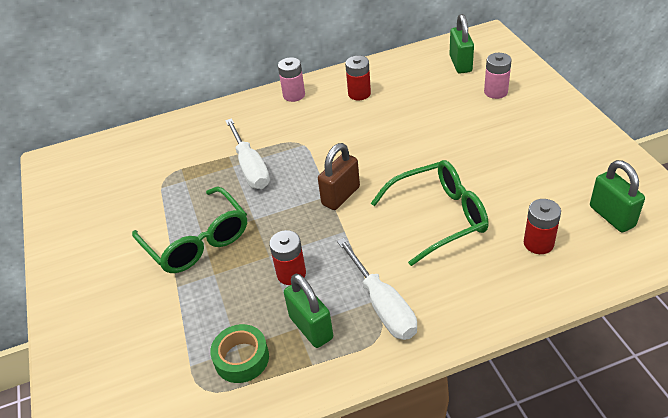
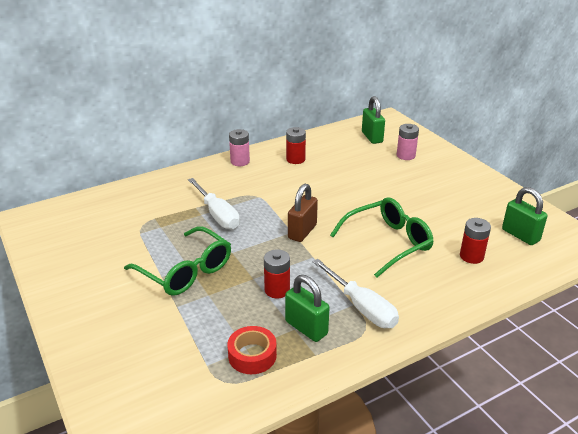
camera: 15 degrees left, 10 degrees down
(241, 358) = (252, 355): green tape -> red tape

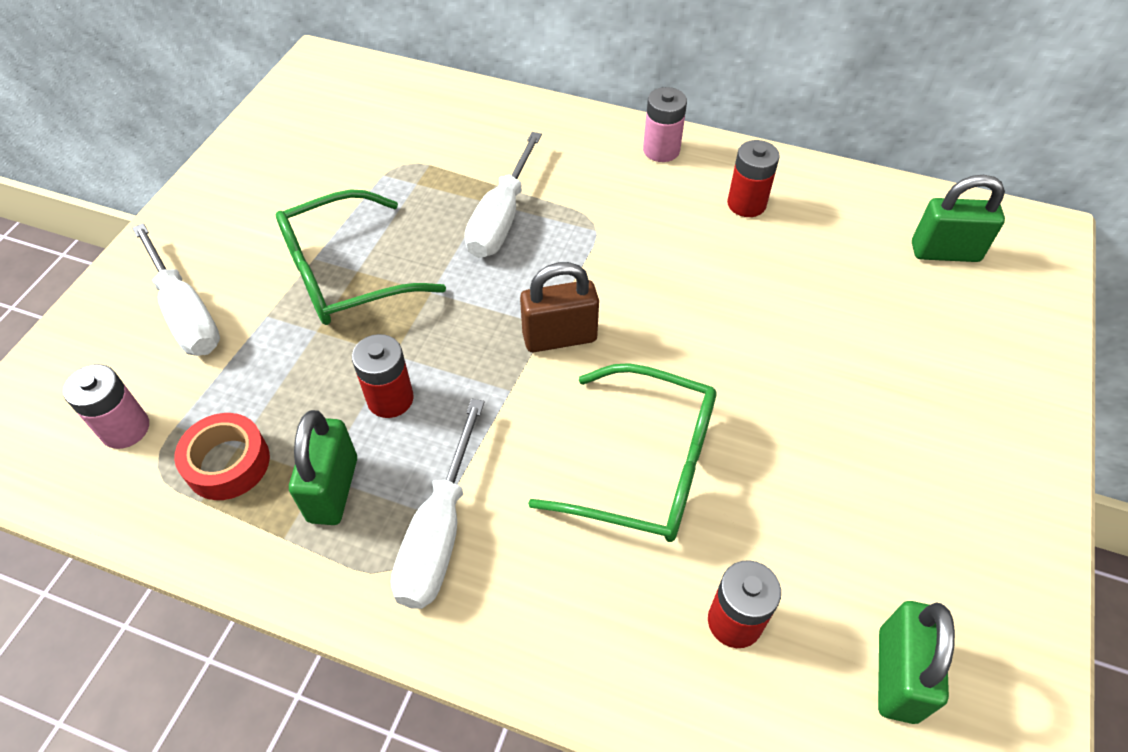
camera: 50 degrees right, 20 degrees up
(136, 332) = (186, 313): none -> white screwdriver
(186, 271) = (344, 274): green glasses -> green glasses turned 60 degrees clockwise
(372, 137) = (945, 252): green padlock -> green padlock turned 60 degrees clockwise
(405, 155) = (948, 334): pink battery -> pink battery (125, 429)

